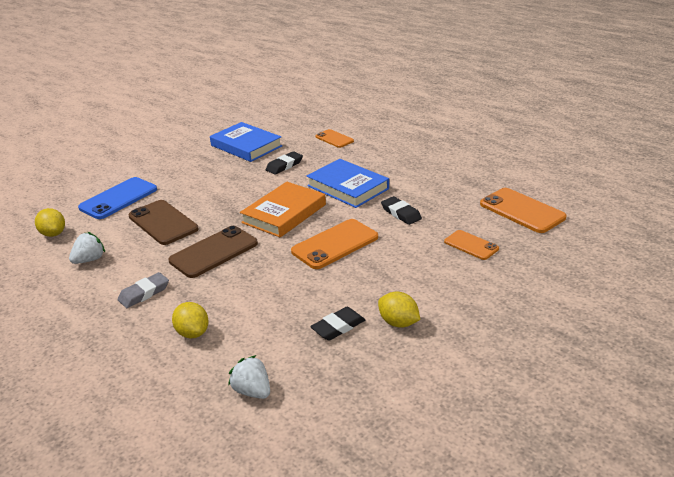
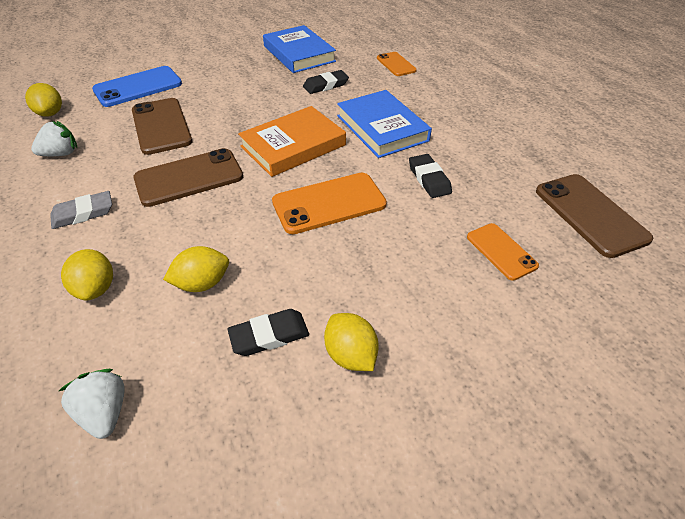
camera: 15 degrees right, 15 degrees up
(271, 311) = (202, 283): none -> yellow lemon
(522, 211) = (590, 214): orange phone -> brown phone

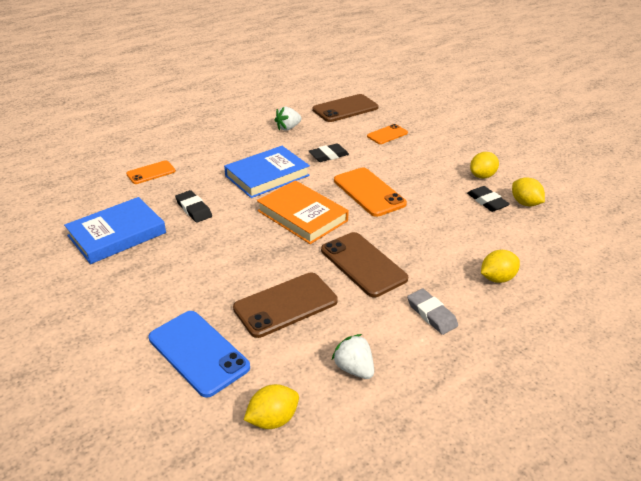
camera: 100 degrees left, 10 degrees down
(105, 412) = (566, 246): white strawberry -> white strawberry (288, 128)
(202, 283) = (466, 232): yellow lemon -> yellow lemon (525, 203)

